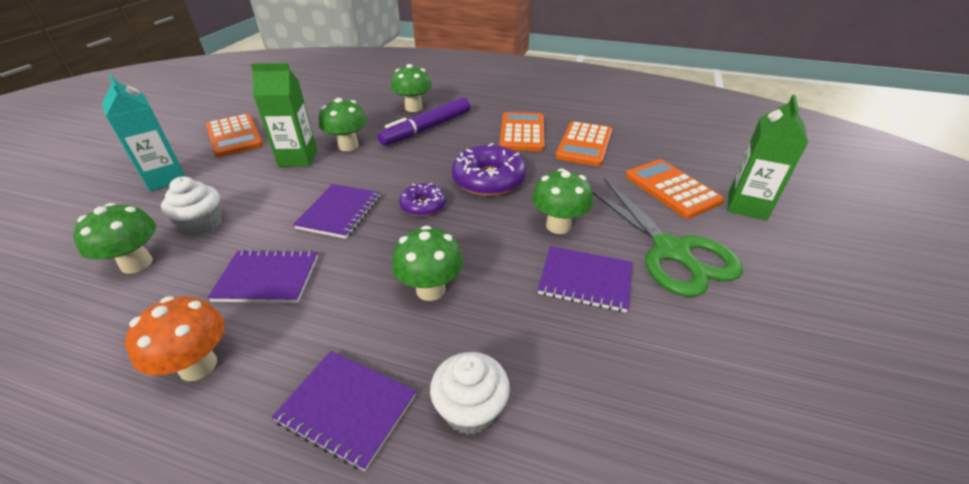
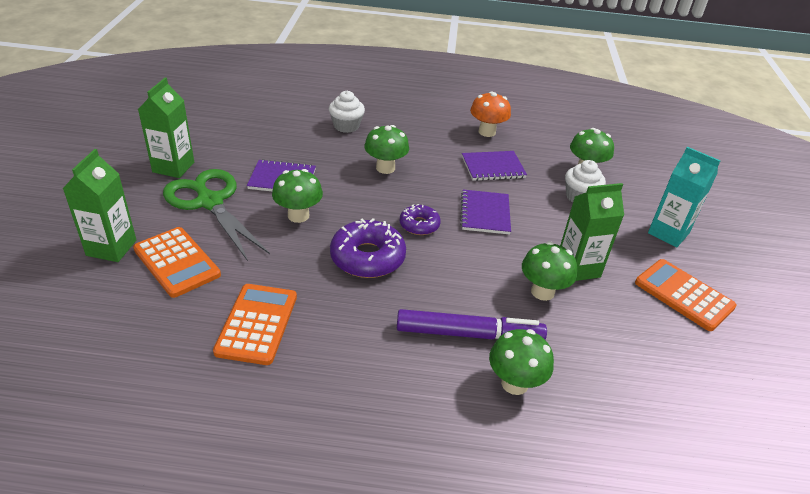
camera: 165 degrees right, 0 degrees up
(347, 408) = (403, 123): purple notebook -> none
(427, 129) = (469, 334): purple marker -> purple marker turned 60 degrees clockwise
(522, 132) = (340, 340): orange calculator -> none
(758, 316) = (173, 167): none -> green carton

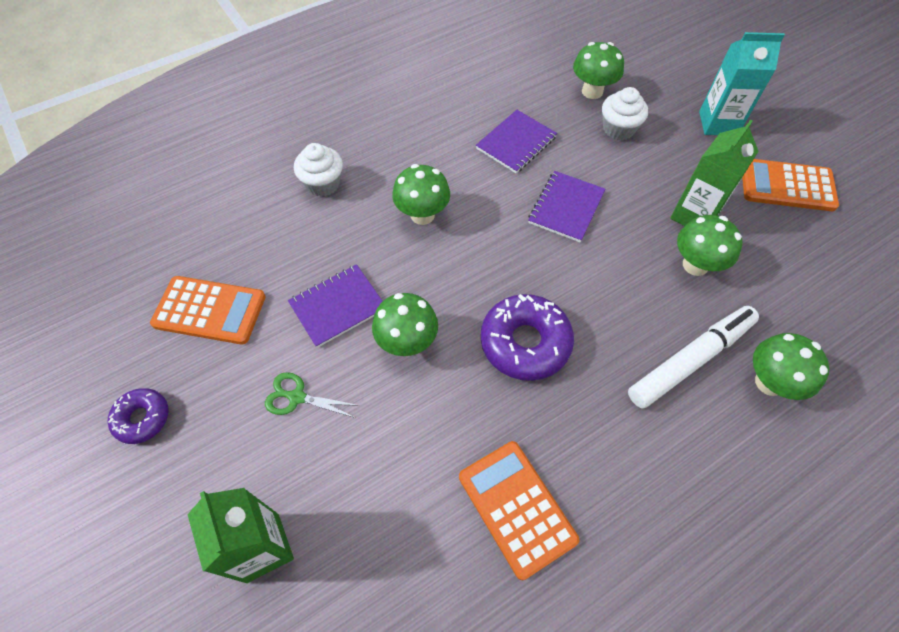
camera: 35 degrees left, 20 degrees up
(173, 167) = (198, 381): green carton -> none
(177, 262) = (355, 504): orange calculator -> orange calculator (209, 310)
(209, 202) = (296, 397): green scissors -> green scissors, size x0.46
(419, 225) = (527, 265): purple donut -> purple donut (142, 418)
(469, 334) = (690, 360): purple marker -> white marker
(485, 213) = (566, 207): purple notebook -> purple notebook turned 60 degrees clockwise
(487, 132) = (465, 99): orange mushroom -> none

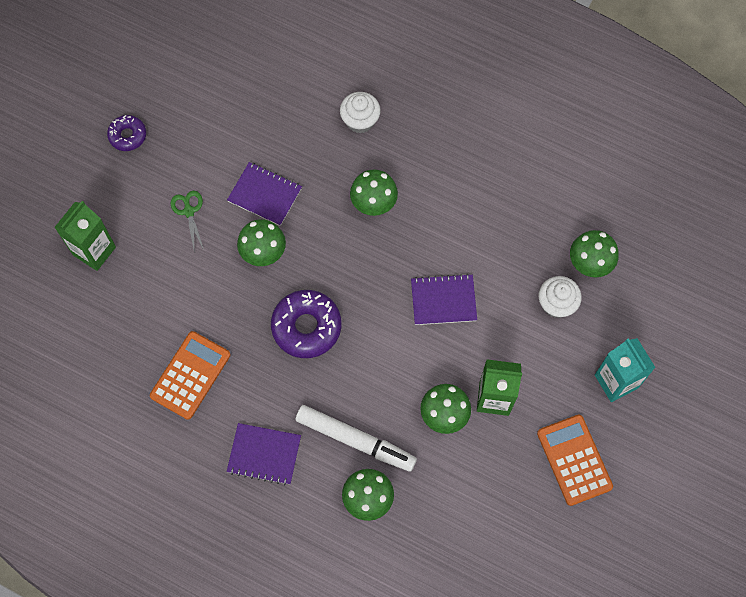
camera: 60 degrees right, 10 degrees up
(209, 310) = (216, 120): orange calculator -> none
(516, 143) = (488, 233): purple notebook -> purple notebook (264, 454)

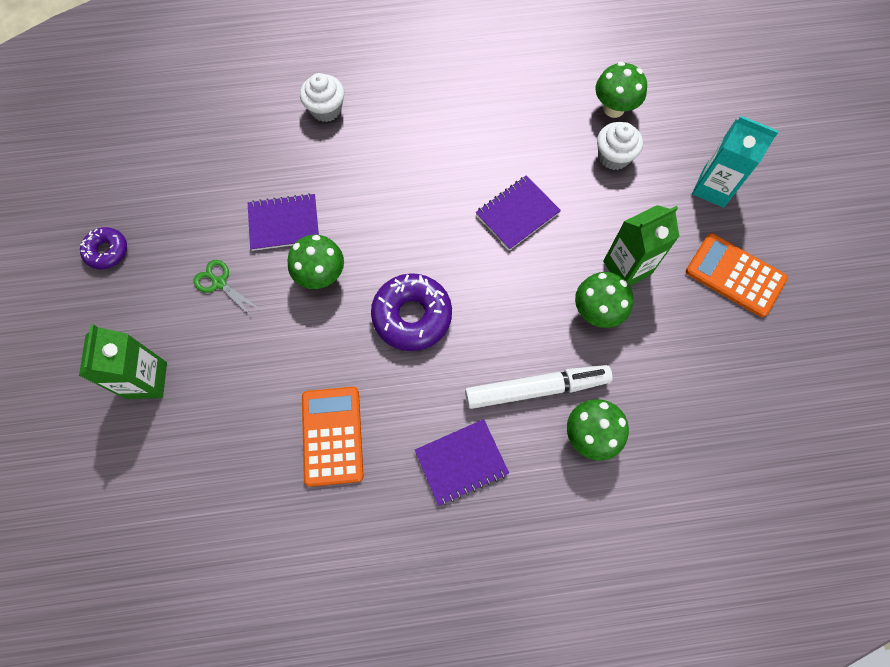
camera: 35 degrees left, 0 degrees up
(373, 204) = (392, 171): green mushroom -> none

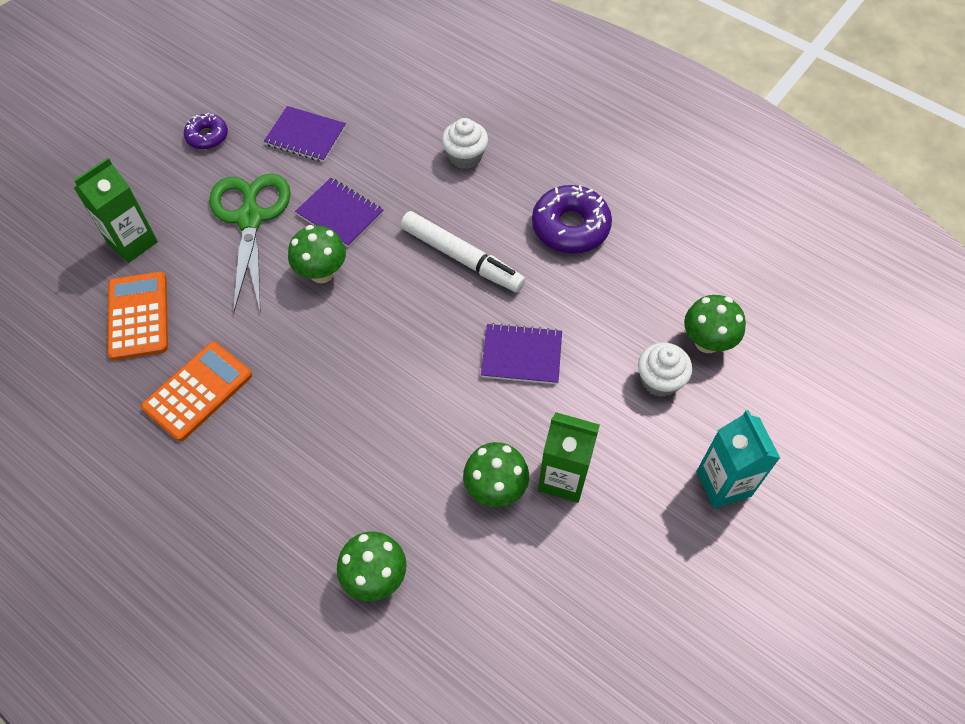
camera: 45 degrees right, 10 degrees down
(219, 283) = (250, 218): green scissors -> green scissors, size x2.19
(412, 316) = (350, 359): purple donut -> purple donut (570, 227)
(461, 462) = (259, 498): purple notebook -> purple notebook (305, 136)
(536, 389) = (377, 500): white marker -> white marker (462, 258)
(735, 275) = (655, 573): orange calculator -> orange calculator (138, 316)

